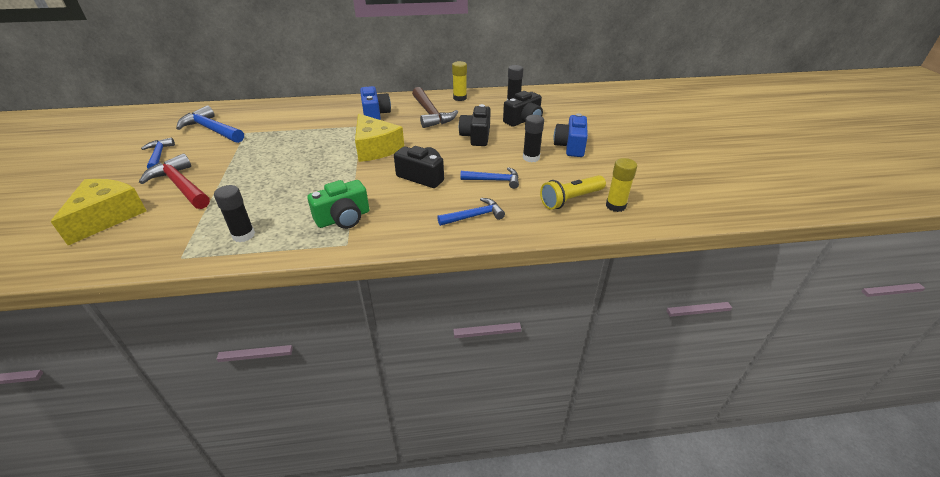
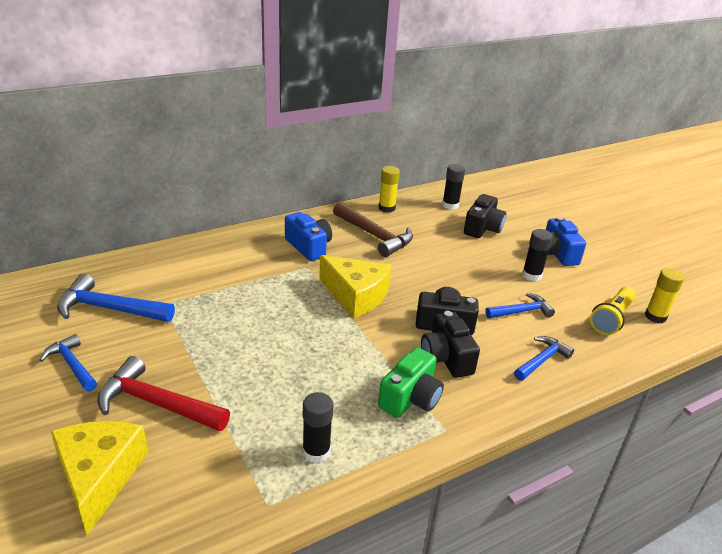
camera: 25 degrees left, 5 degrees down
(476, 136) = (452, 258): black camera -> black camera (446, 358)

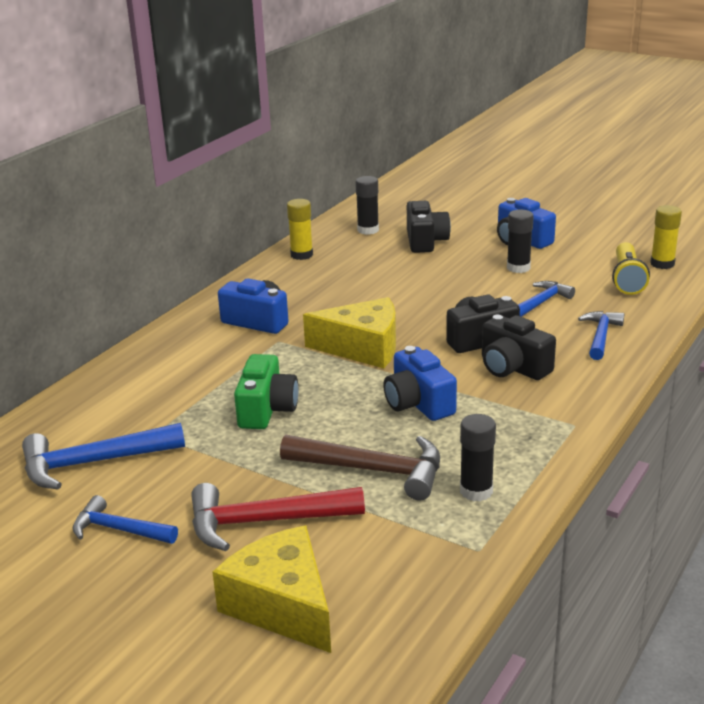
camera: 25 degrees left, 5 degrees down
(349, 357) = (418, 403): none -> blue camera
(374, 236) = (319, 286): brown hammer -> brown hammer (373, 470)
(410, 398) = (515, 413): green camera -> green camera (266, 409)

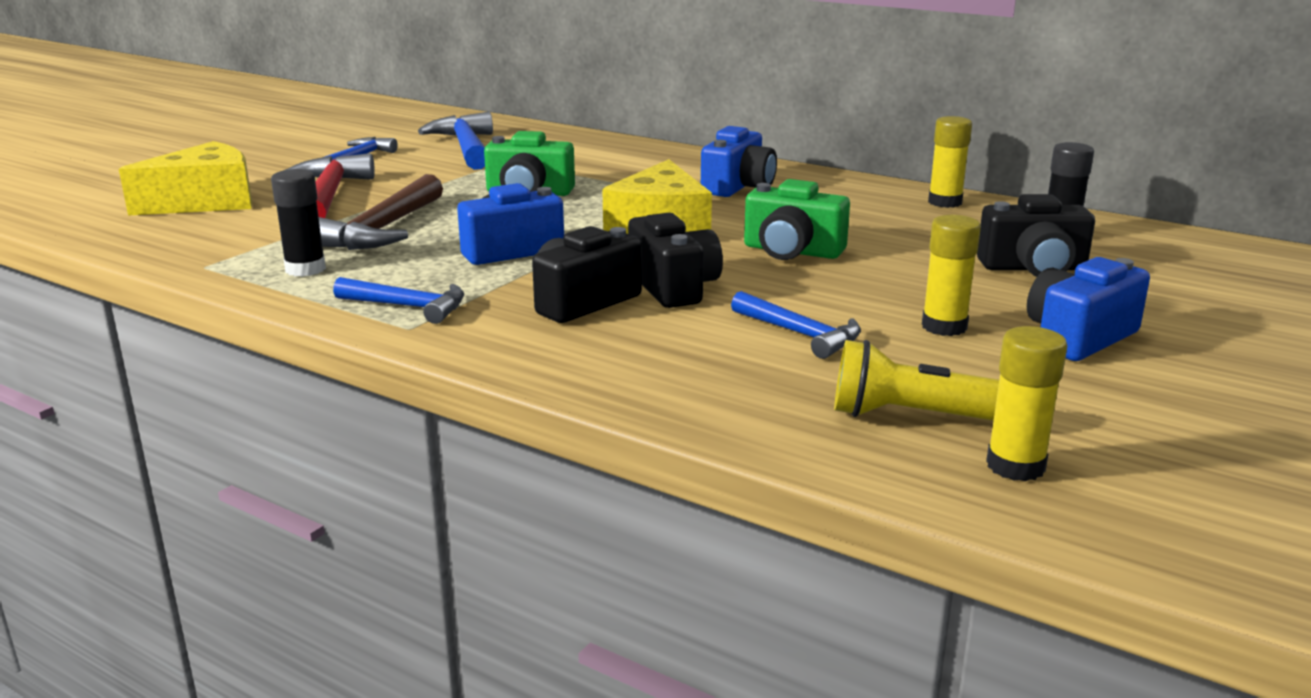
camera: 90 degrees right, 5 degrees down
(405, 303) = (792, 251): none -> green camera
(518, 268) = (944, 327): black glue stick -> yellow glue stick
(601, 336) = (670, 369): blue hammer -> blue hammer (408, 307)

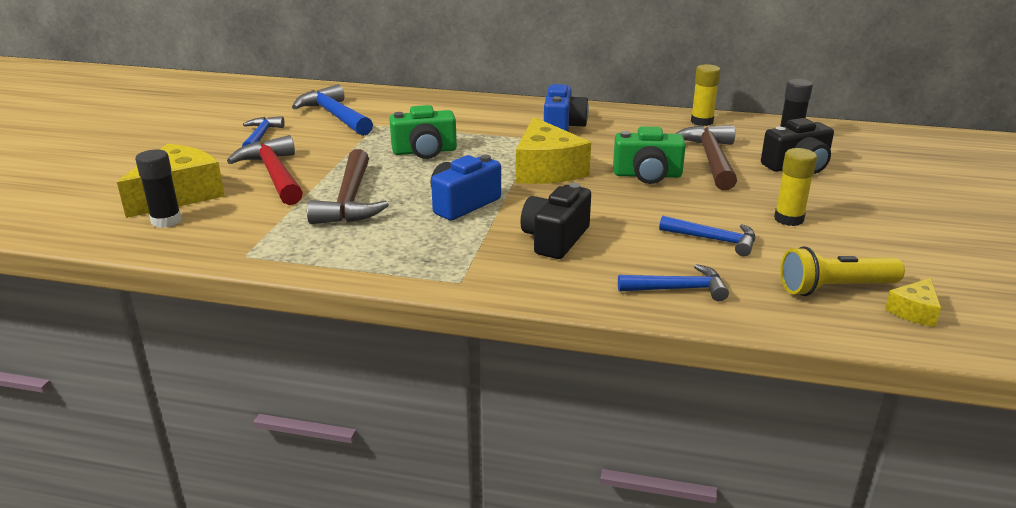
camera: 20 degrees left, 5 degrees up
(305, 269) = (329, 245): black glue stick -> black glue stick (166, 221)
(408, 307) = (440, 264): blue hammer -> blue hammer (678, 289)
(673, 287) = (602, 216): black camera -> none
(907, 245) = (711, 159): none -> brown hammer
(1015, 466) = (914, 311): yellow glue stick -> yellow cheese
(1078, 337) = (866, 214): blue camera -> none

